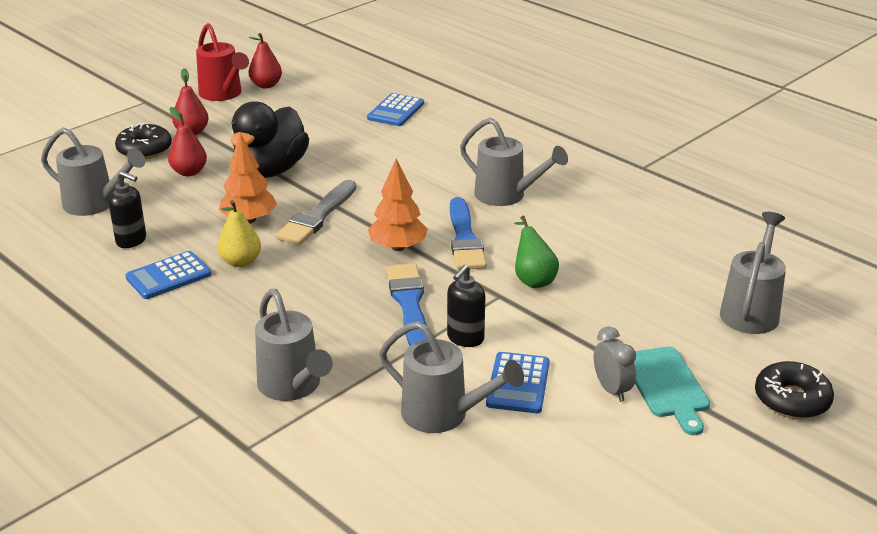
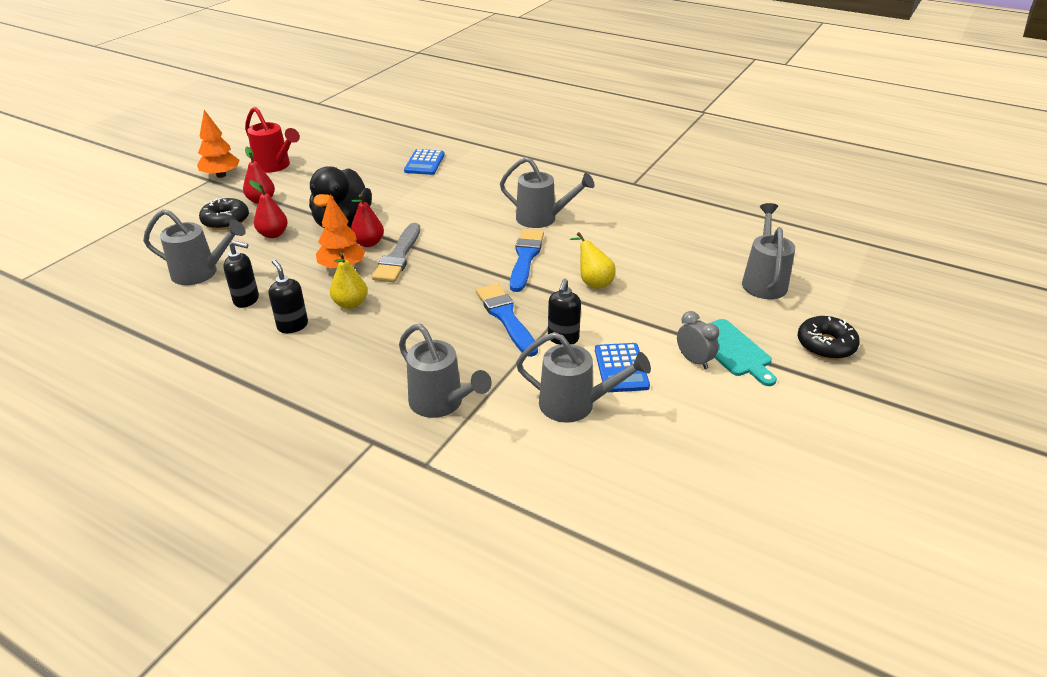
camera: 15 degrees left, 5 degrees up
(168, 276) = (292, 326): blue calculator -> black soap dispenser
(266, 85) = (309, 155): red pear -> red pear (368, 243)
(398, 247) = (476, 272): orange tree -> orange tree (221, 175)
(464, 239) = (525, 258): blue brush -> blue brush turned 150 degrees counterclockwise
(533, 279) = (593, 282): green pear -> yellow pear

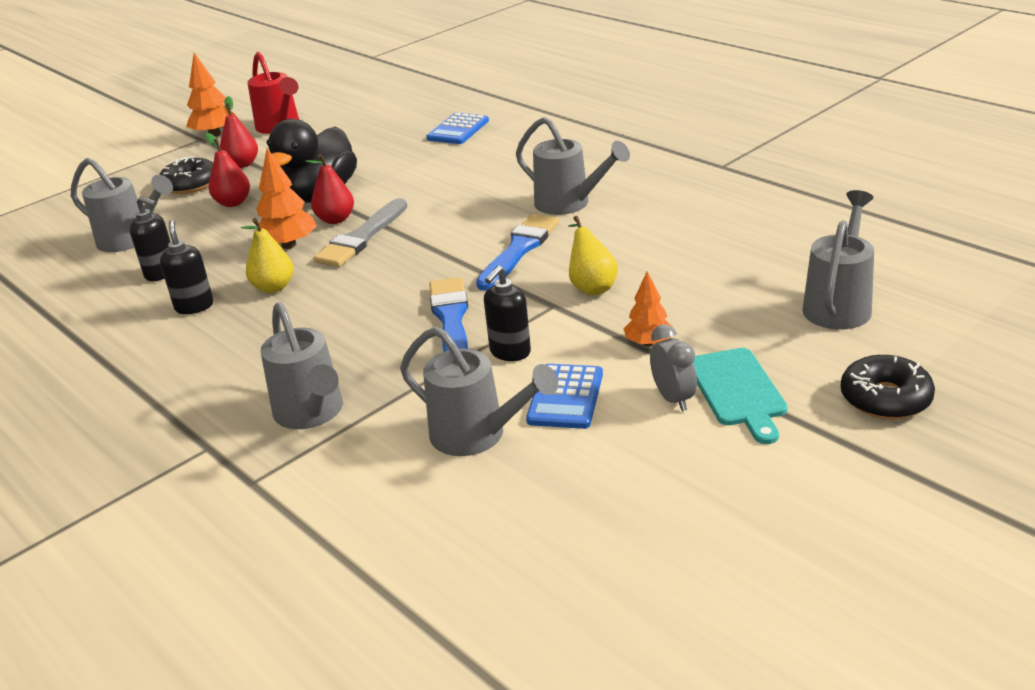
camera: 20 degrees right, 5 degrees down
(655, 321) = (648, 343): none -> orange tree

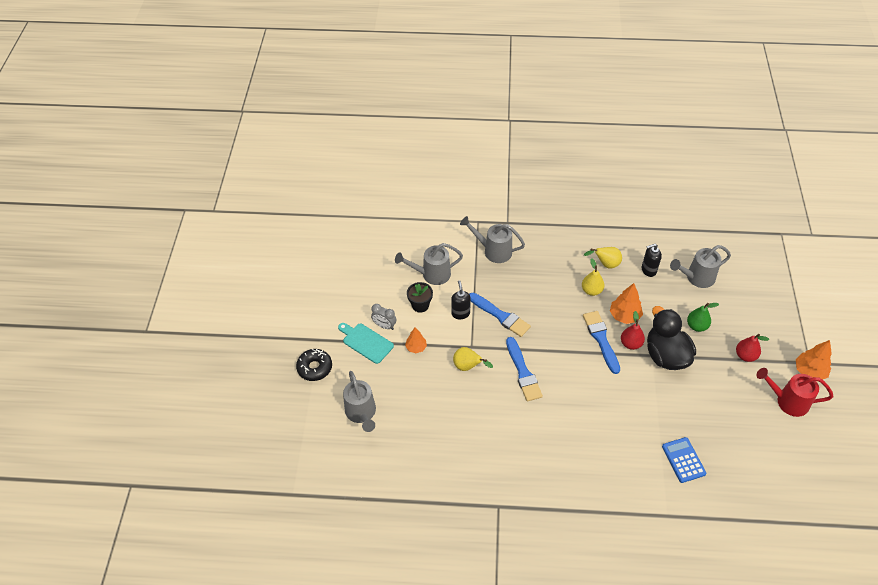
camera: 135 degrees right, 20 degrees up
(190, 184) = (741, 325): black donut -> none
(194, 306) = (605, 264): black soap dispenser -> yellow pear
(233, 203) = (696, 326): red pear -> green pear
(362, 237) = (601, 339): grey brush -> blue brush
(565, 397) = (420, 305): blue calculator -> black flower pot
(569, 204) = (539, 421): grey watering can -> none

